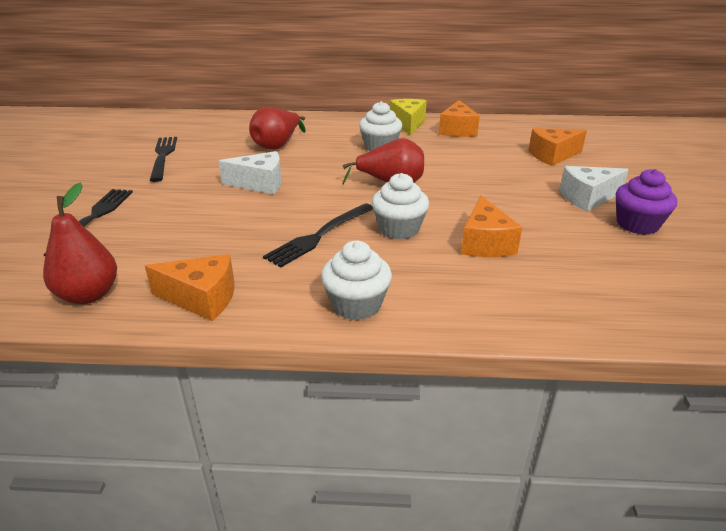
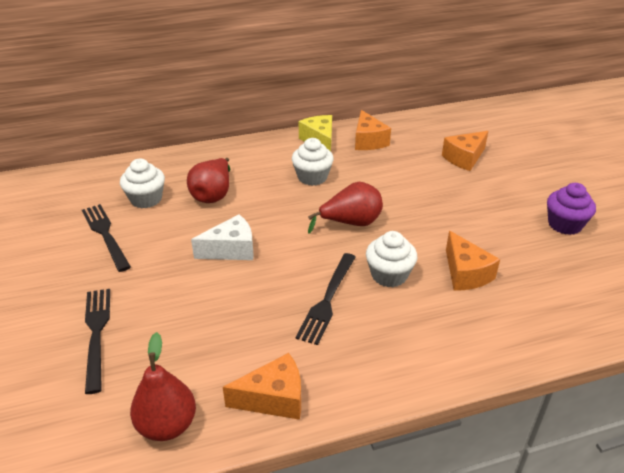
camera: 20 degrees left, 5 degrees up
(356, 305) = (405, 367): white cupcake -> white cupcake (146, 199)
(587, 198) = (515, 203): white cheese -> none

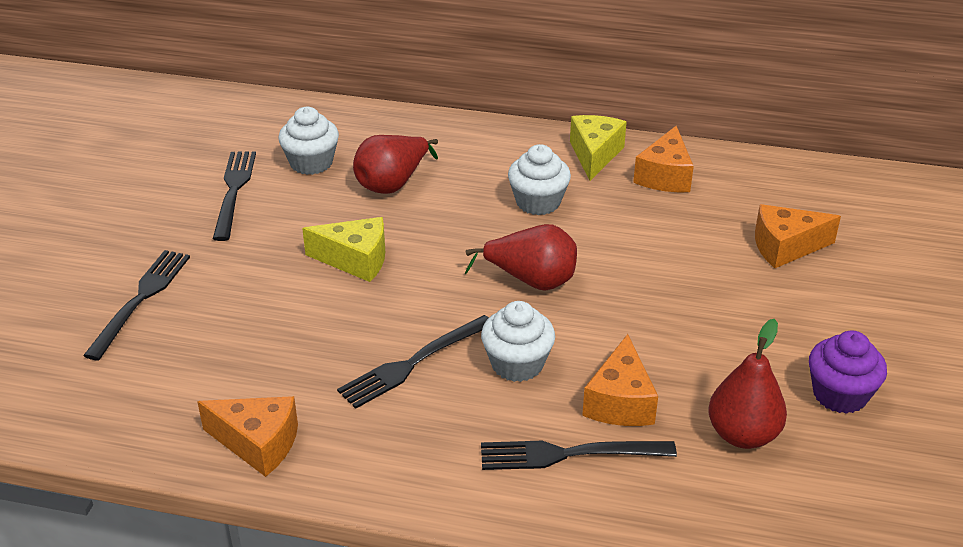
camera: 30 degrees right, 0 degrees up
(167, 425) = (134, 422): red pear -> red pear (742, 435)
(231, 249) = (355, 260): white cheese -> yellow cheese
(468, 317) = (567, 454): none -> black fork

